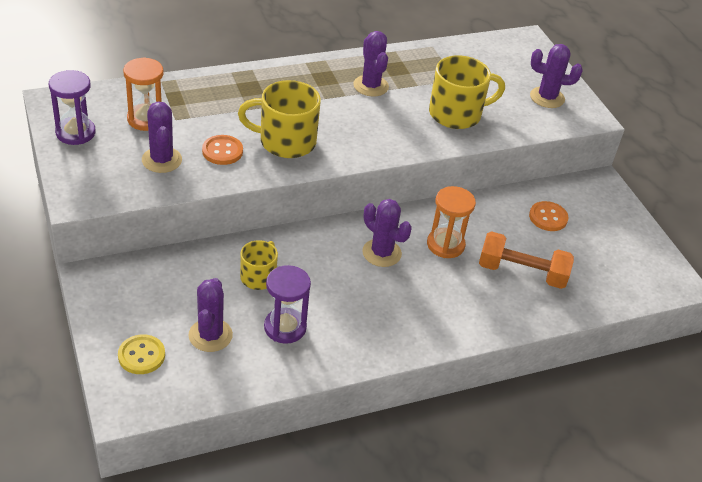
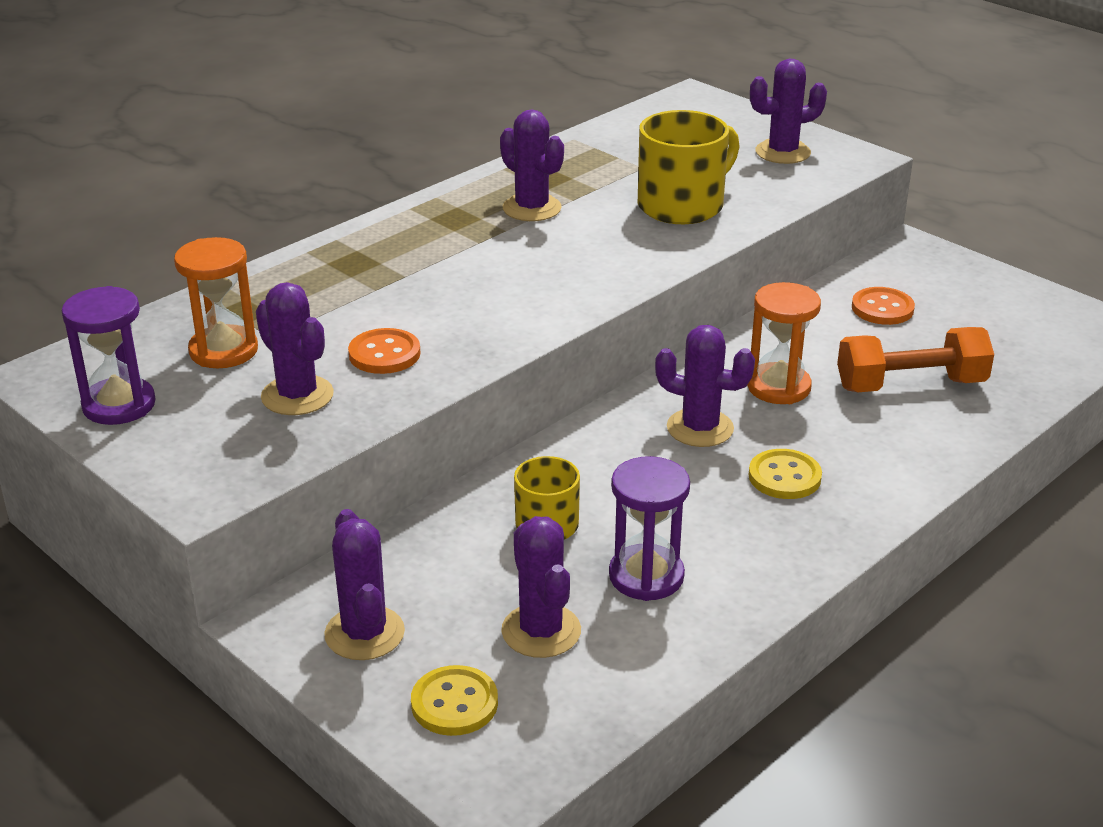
camera: 20 degrees left, 10 degrees down
(127, 300) = (364, 633): none -> purple cactus
(286, 141) = (471, 312): yellow mug -> none
(403, 300) = (784, 477): none -> yellow button

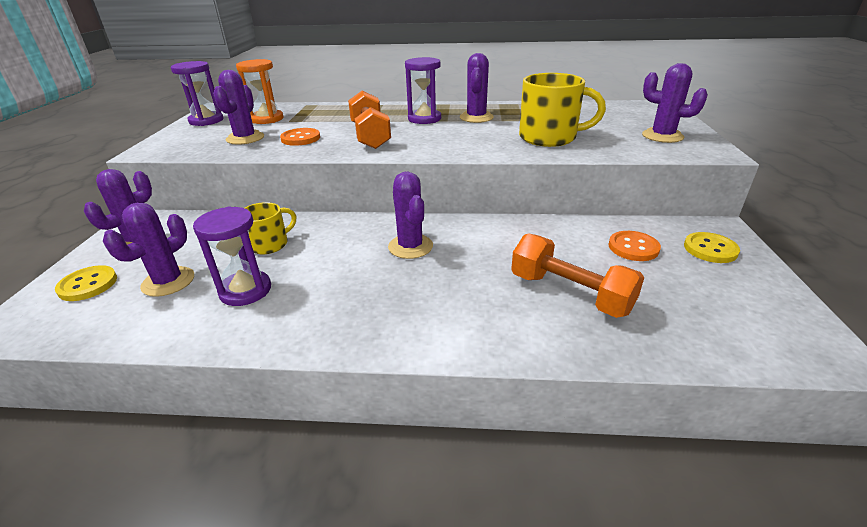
camera: 50 degrees right, 0 degrees up
(469, 240) = (424, 119): none -> purple hourglass
(470, 303) = (370, 136): none -> orange dumbbell
(778, 387) = (488, 251): orange hourglass -> none
(784, 477) = (397, 292): yellow button -> yellow button (710, 249)

